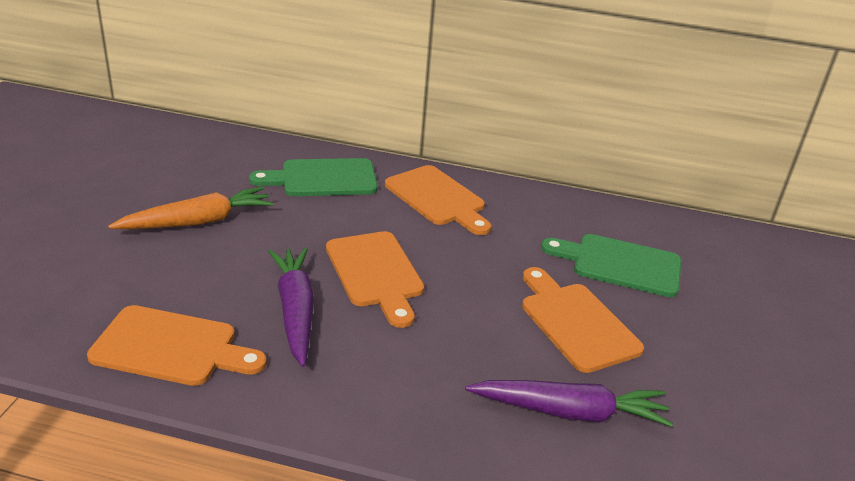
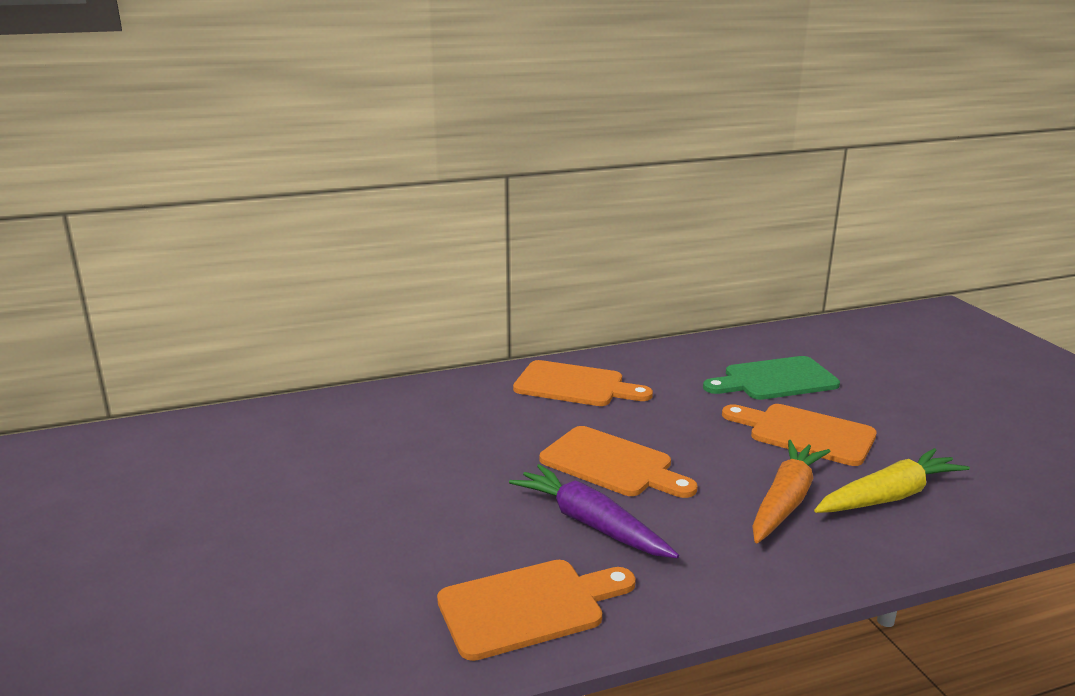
camera: 30 degrees left, 10 degrees down
(198, 221) = (388, 491): orange carrot -> orange carrot (785, 501)
(323, 178) = (452, 407): green cutting board -> none
(570, 412) = (889, 496): purple carrot -> yellow carrot

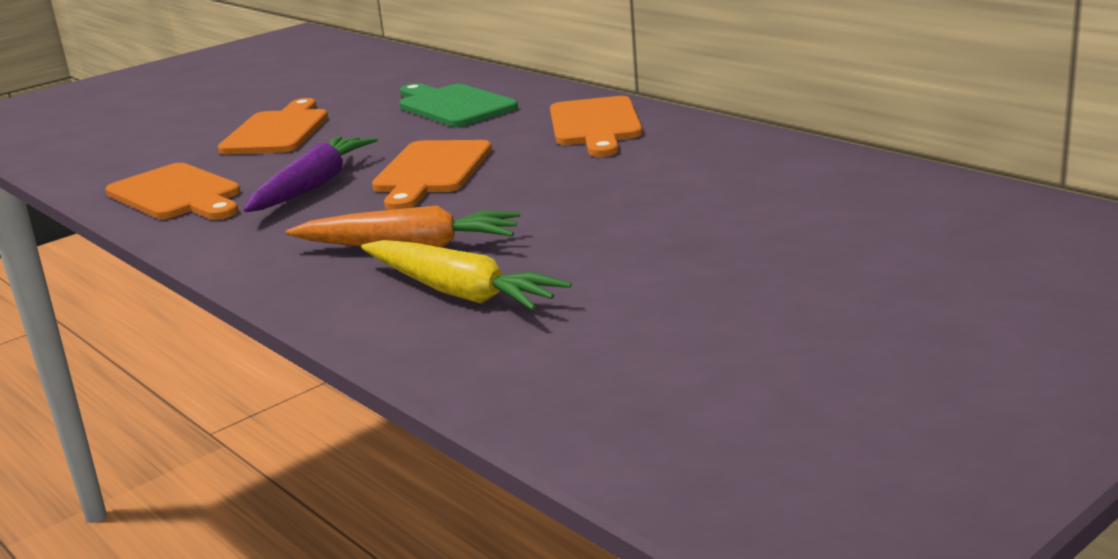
camera: 70 degrees right, 0 degrees up
(775, 380) = (733, 197): green cutting board -> green cutting board (453, 106)
(805, 433) = (588, 233): orange cutting board -> orange cutting board (278, 131)

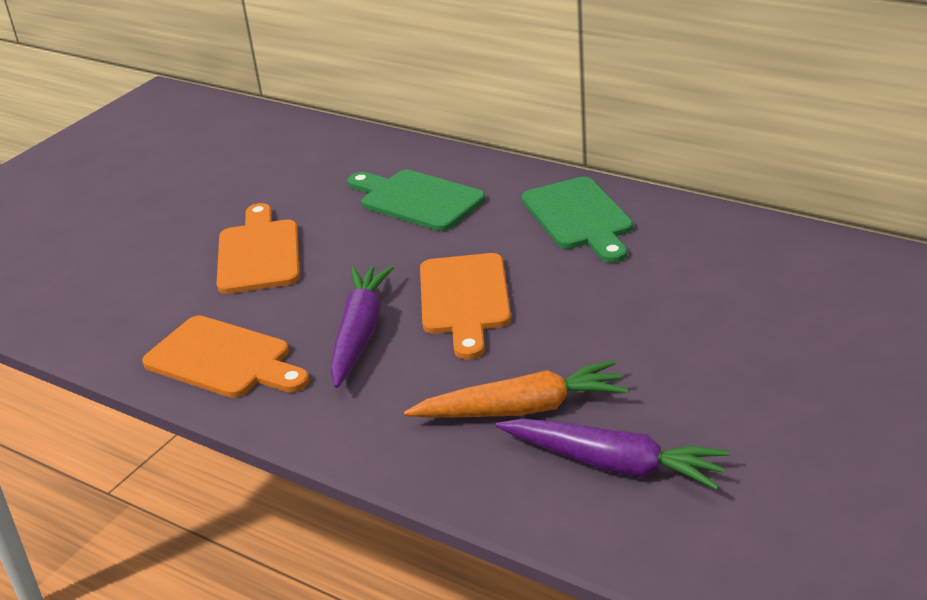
camera: 15 degrees left, 10 degrees up
(459, 292) = (613, 464): yellow carrot -> purple carrot
(595, 125) = (579, 217): orange cutting board -> green cutting board

